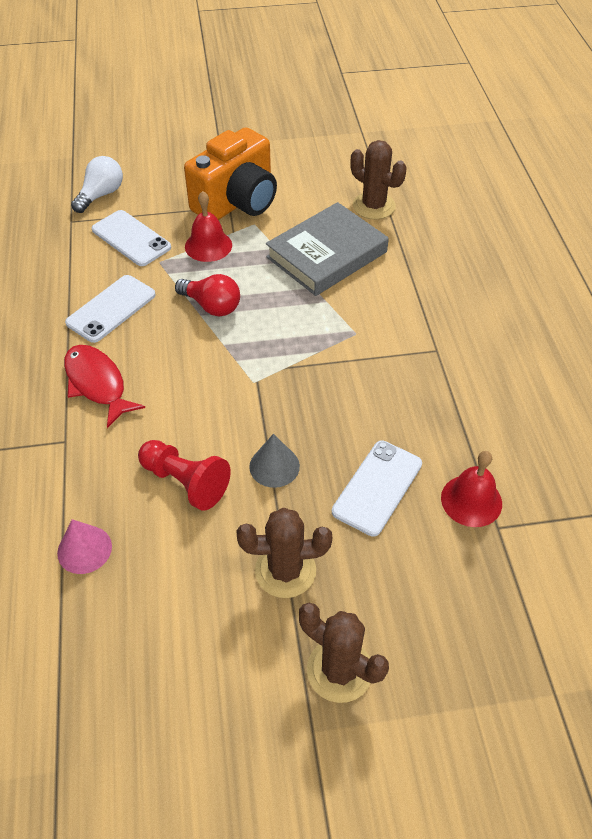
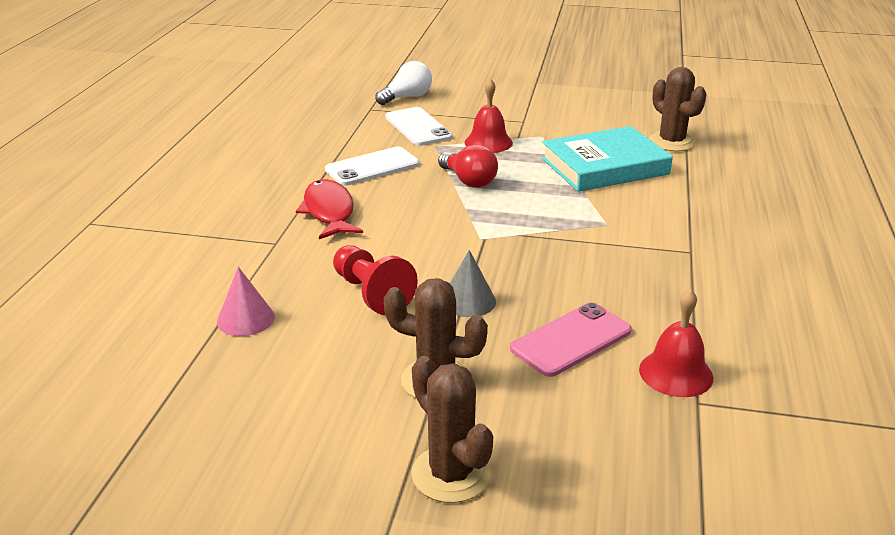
camera: 20 degrees right, 20 degrees down
(237, 202) = (532, 120): orange camera -> none
(327, 254) = (604, 166): grey book -> turquoise book
(377, 487) = (571, 340): white phone -> pink phone

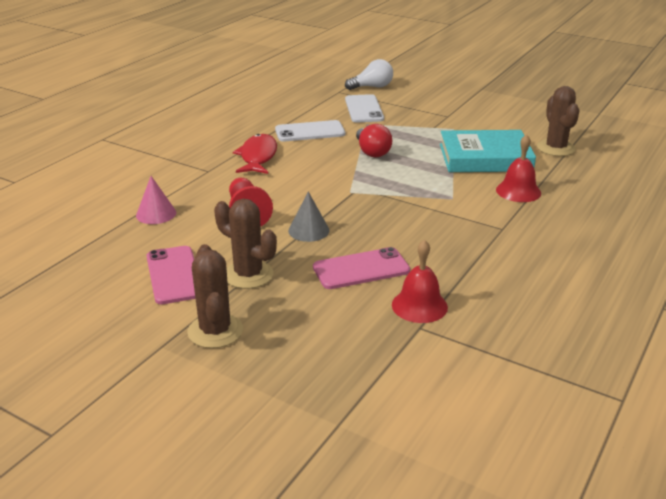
camera: 20 degrees right, 0 degrees up
(335, 404) = (174, 275): none -> pink phone
(488, 142) = (408, 127): red bell -> red bell (518, 191)

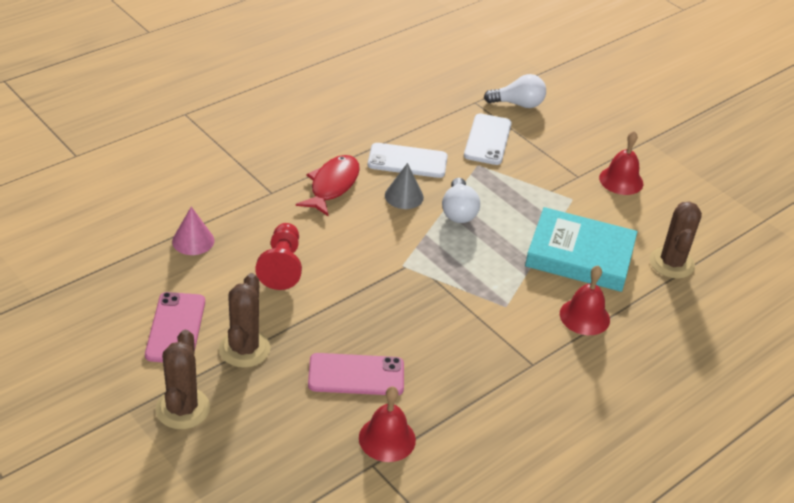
camera: 15 degrees right, 10 degrees up
(248, 275) = (244, 349): brown cactus -> brown cactus turned 45 degrees clockwise
(308, 230) = (331, 308): grey cone -> grey cone (404, 196)
(372, 152) = (458, 211): red light bulb -> white light bulb
(480, 112) = (621, 180): none -> red bell

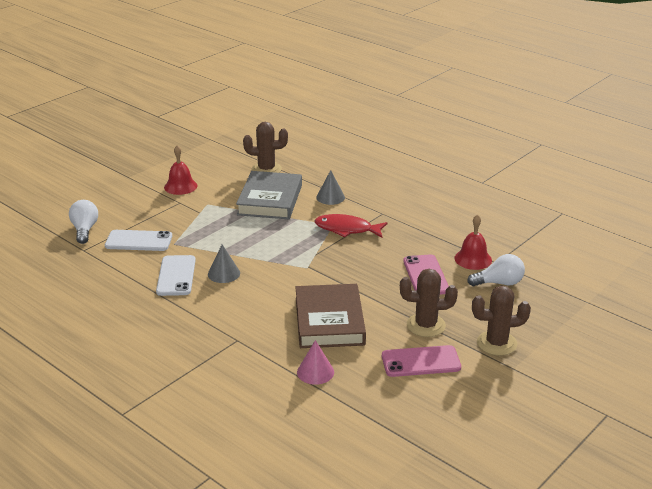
camera: 95 degrees left, 10 degrees down
(282, 266) = (329, 321): red pawn -> brown book
(332, 185) = (219, 309): red fish -> red fish (346, 229)
(458, 211) = (236, 248): white light bulb -> white light bulb (499, 283)
(580, 255) = (270, 200): turquoise book -> grey book
(584, 316) = (330, 197): red bell -> grey cone

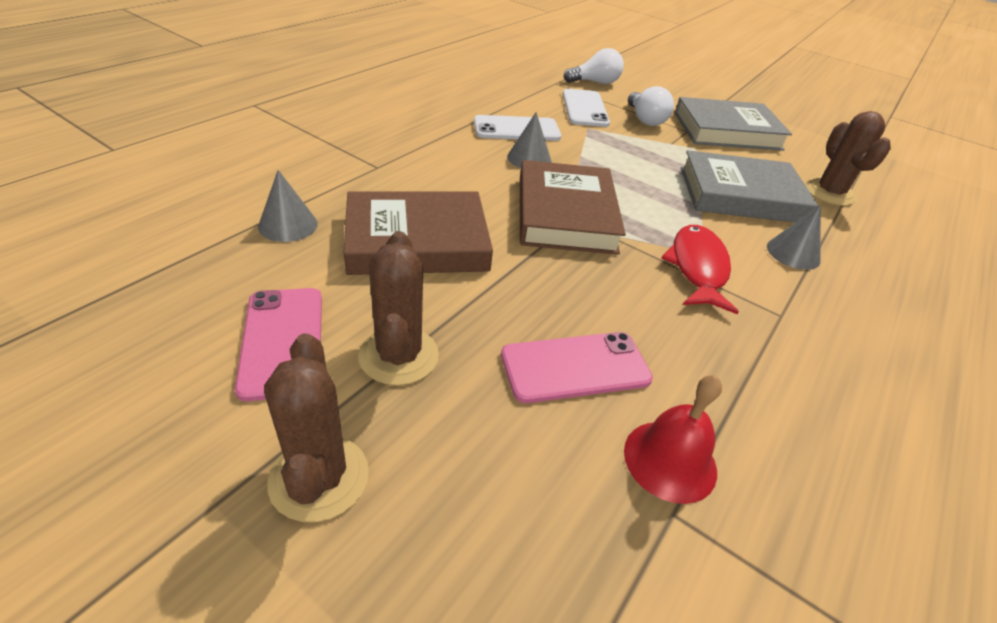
camera: 80 degrees right, 10 degrees up
(180, 186) = (727, 131): red bell -> grey book
(296, 265) = (565, 214): none -> brown book
(315, 372) = (288, 225): pink cone -> grey cone
(499, 283) = (577, 510): white light bulb -> white light bulb (645, 120)

